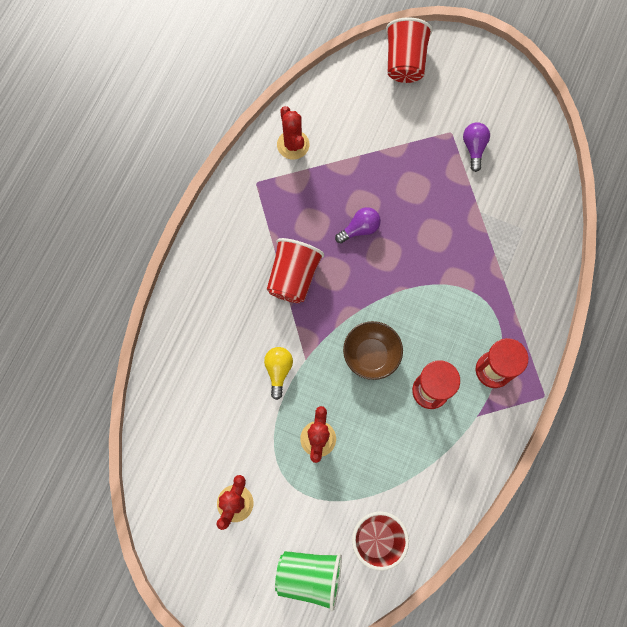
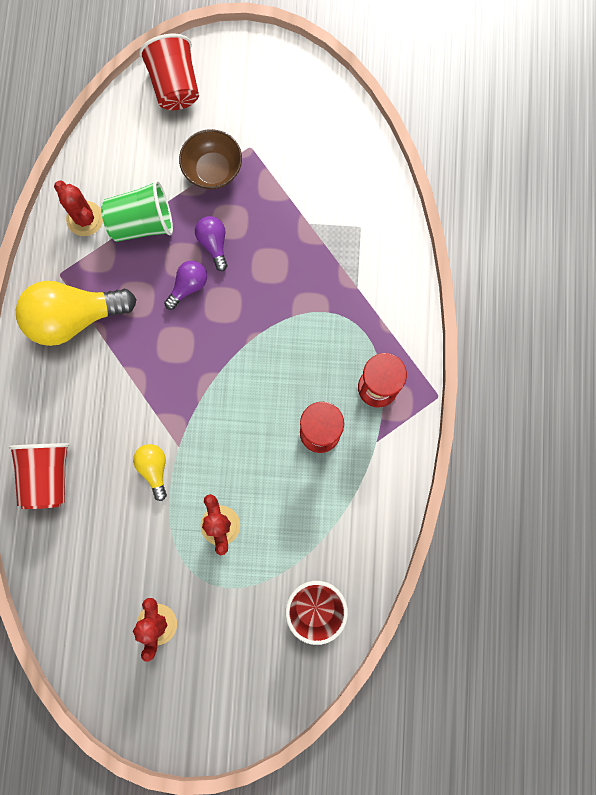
camera: 20 degrees left, 5 degrees up
(256, 222) = (74, 317): none -> yellow light bulb
(293, 277) = (135, 363): red cup -> red cup (47, 475)
(310, 576) = (260, 669): green cup -> green cup (142, 223)
(371, 355) = (246, 417): brown bowl -> brown bowl (213, 170)
(474, 148) = (280, 156): purple light bulb -> purple light bulb (214, 244)

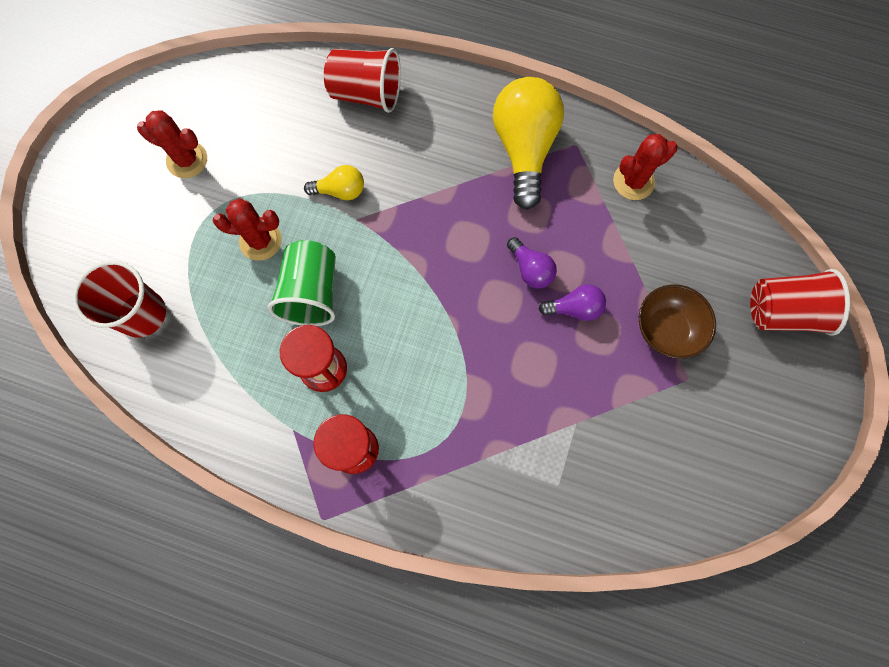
camera: 105 degrees right, 5 degrees down
(142, 223) = (616, 238): green cup -> green cup (311, 292)

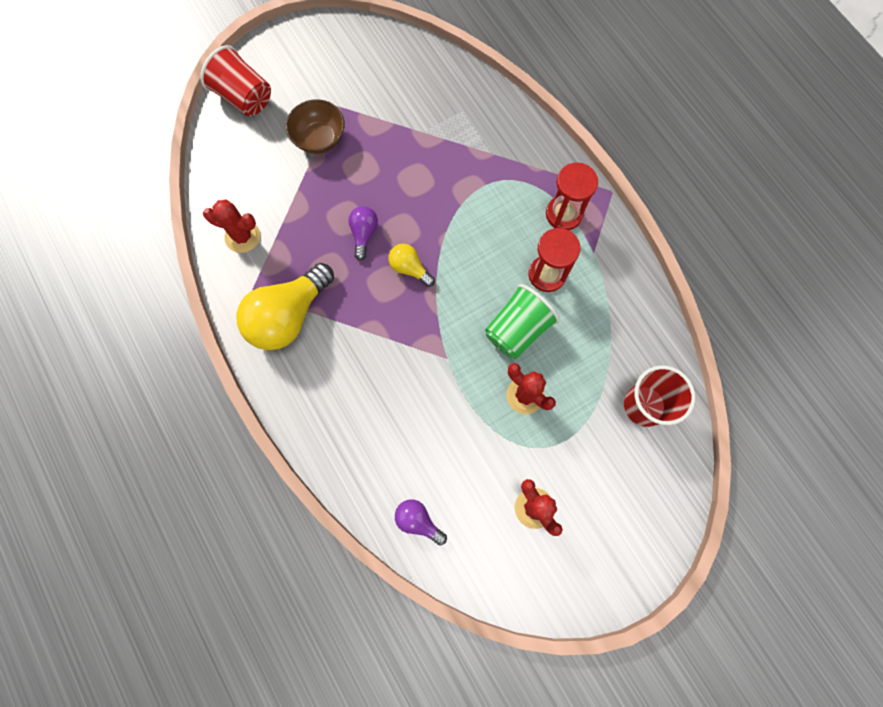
camera: 140 degrees left, 0 degrees up
(340, 191) = (440, 388): yellow light bulb -> yellow light bulb (409, 268)
(366, 94) = (357, 453): red cup -> none
(574, 308) = (360, 191): purple light bulb -> purple light bulb (418, 521)

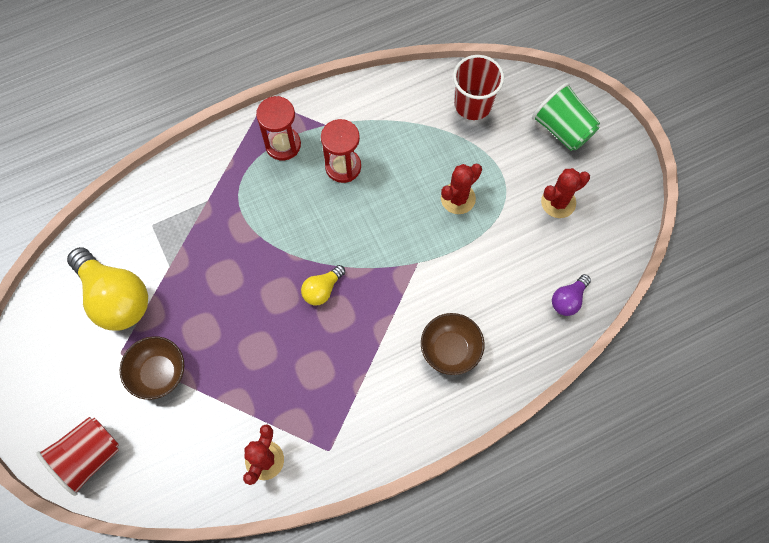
camera: 85 degrees left, 5 degrees down
(288, 316) = (361, 412): yellow light bulb -> yellow light bulb (115, 298)
(355, 397) = (450, 350): none -> brown bowl
(364, 234) = (279, 332): purple light bulb -> none
(517, 330) = (395, 198): green cup -> green cup (562, 129)

